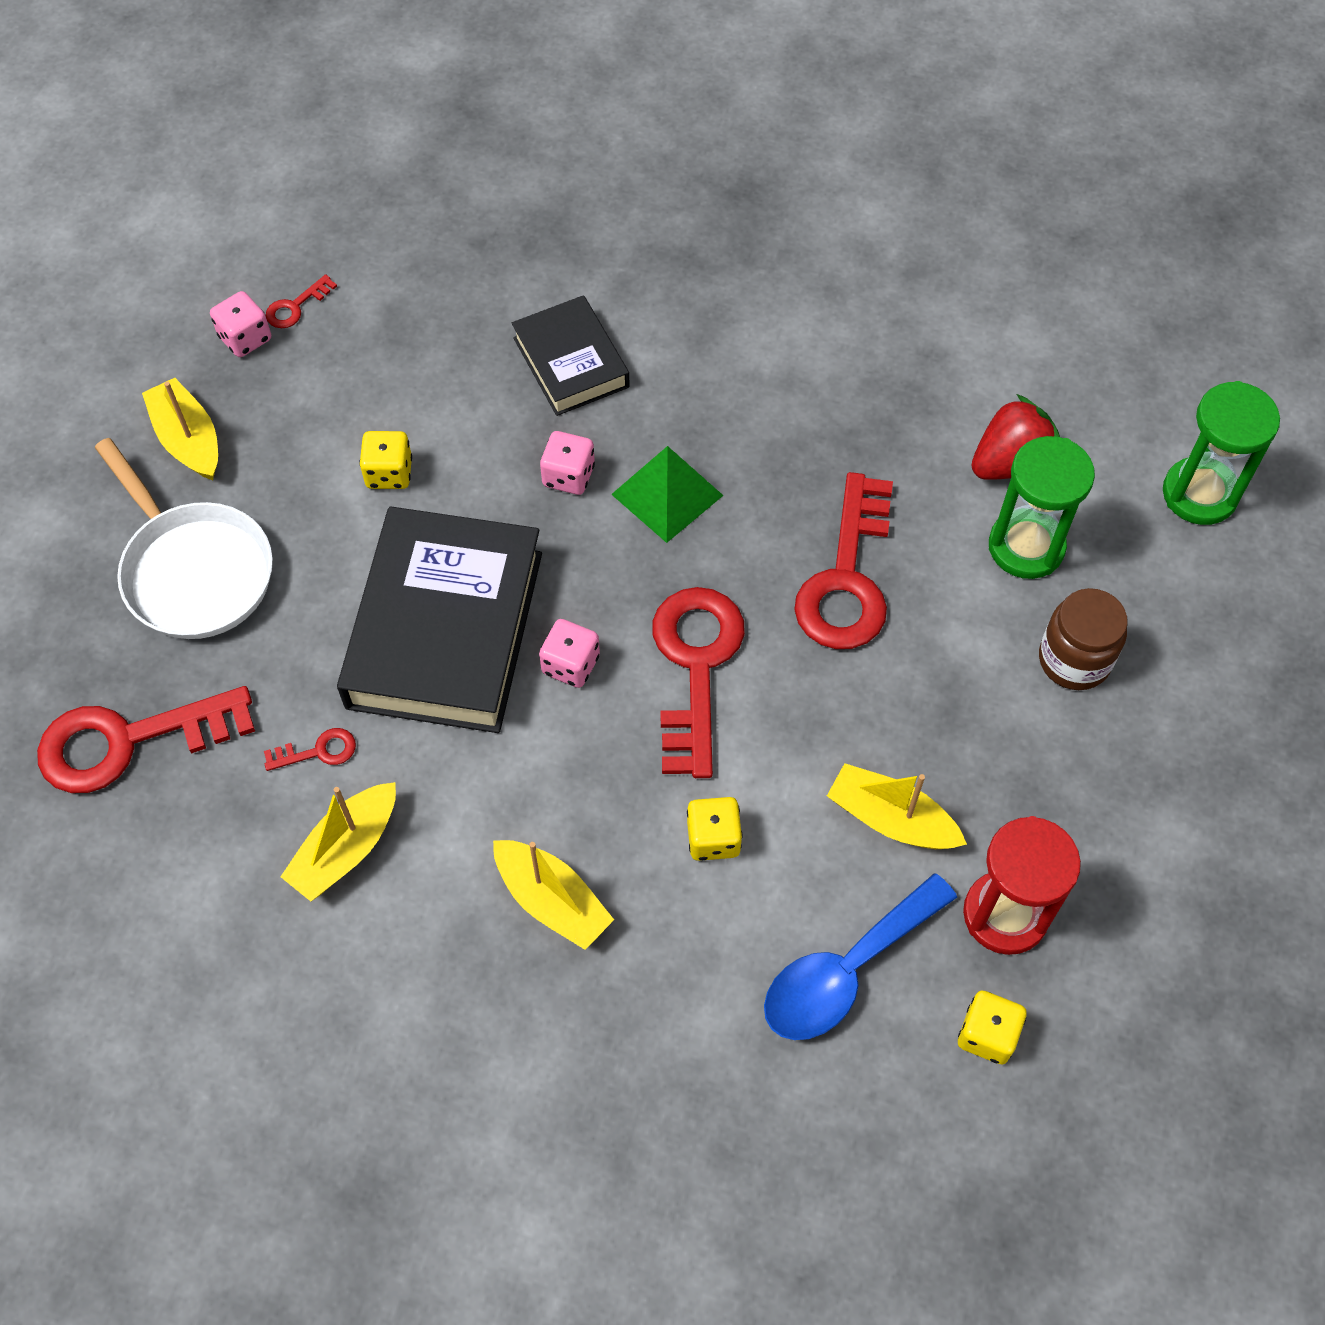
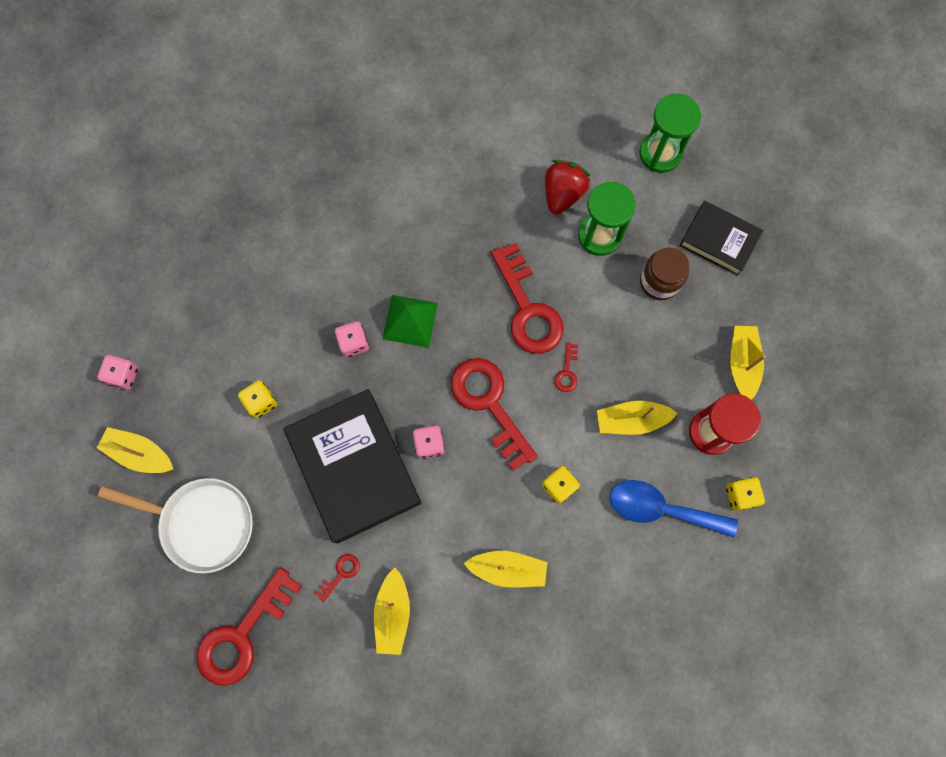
camera: 35 degrees left, 15 degrees up
(296, 306) = (136, 339): red key -> red key (567, 371)
(571, 362) = (307, 277): black book -> black book (719, 240)
(845, 971) = (661, 509): blue spoon -> blue spoon turned 90 degrees clockwise
(1125, 850) = (742, 364): none -> yellow boat

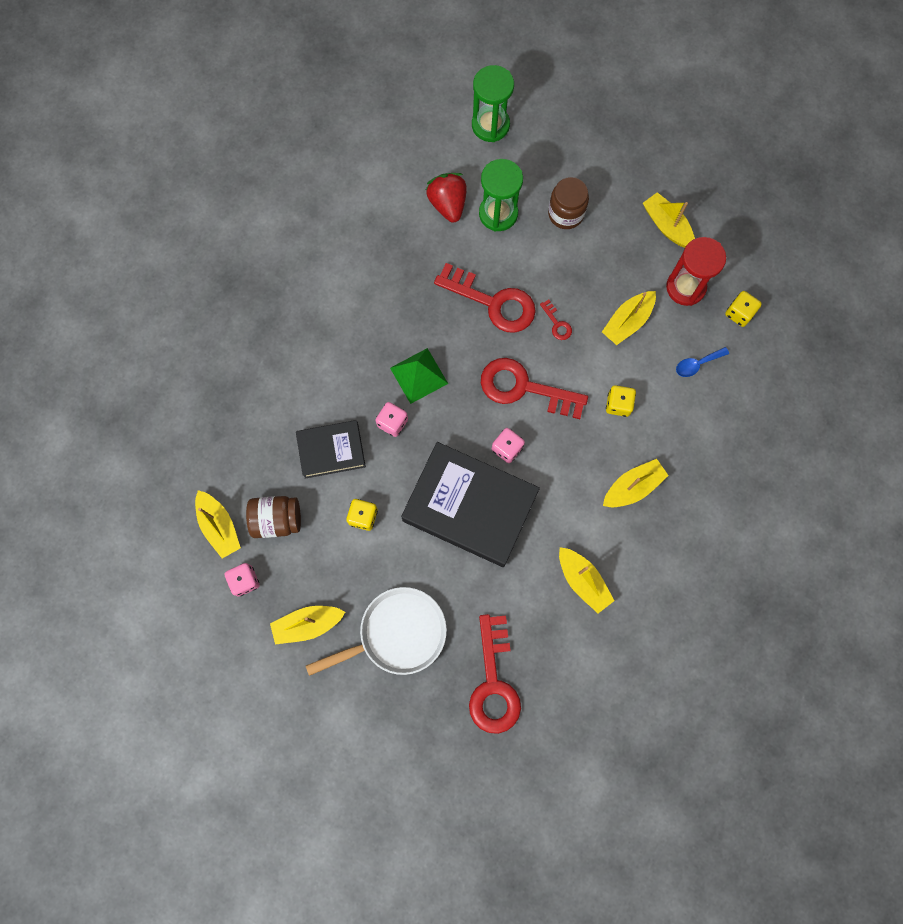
camera: 40 degrees left, 0 degrees up
(143, 314) = (219, 526): none -> yellow boat
(191, 346) = (277, 519): none -> brown jar
(341, 574) = (524, 585): red key -> none
(661, 509) = (697, 364): blue spoon -> blue spoon, size x0.52
(719, 240) = (581, 155): black book -> black book (331, 450)

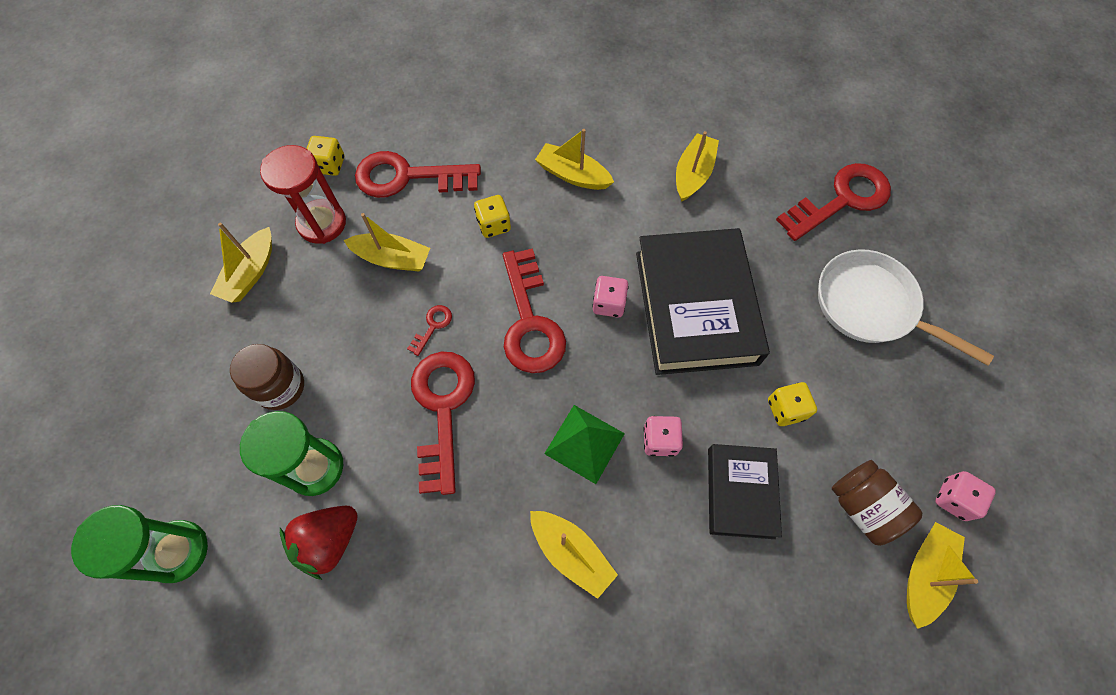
camera: 120 degrees left, 10 degrees down
(308, 624) = (937, 399): yellow boat -> yellow boat (571, 553)
(331, 450) = (740, 492): black book -> black book turned 45 degrees clockwise
(697, 364) = (408, 177): blue spoon -> red key

